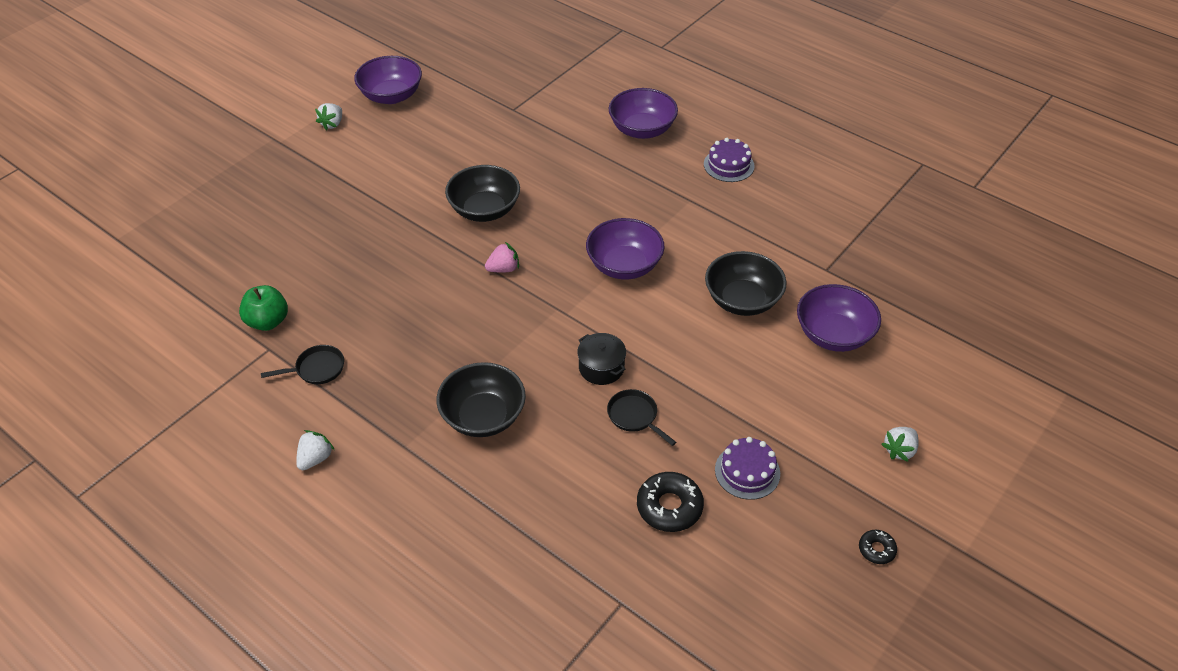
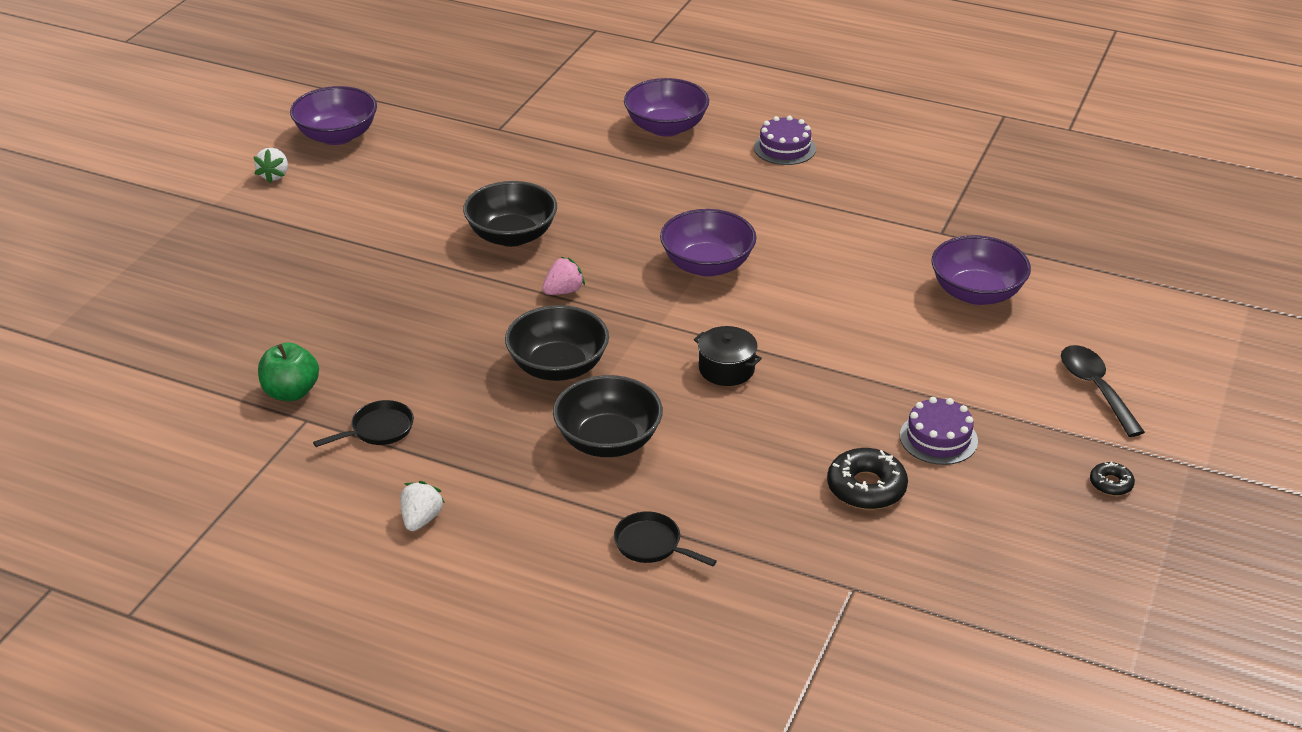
camera: 15 degrees left, 10 degrees down
(634, 416) = (787, 409): black pan -> black pan (651, 544)
(742, 300) = (859, 277): black bowl -> black bowl (558, 367)
(899, 450) = (1095, 388): white strawberry -> black spoon

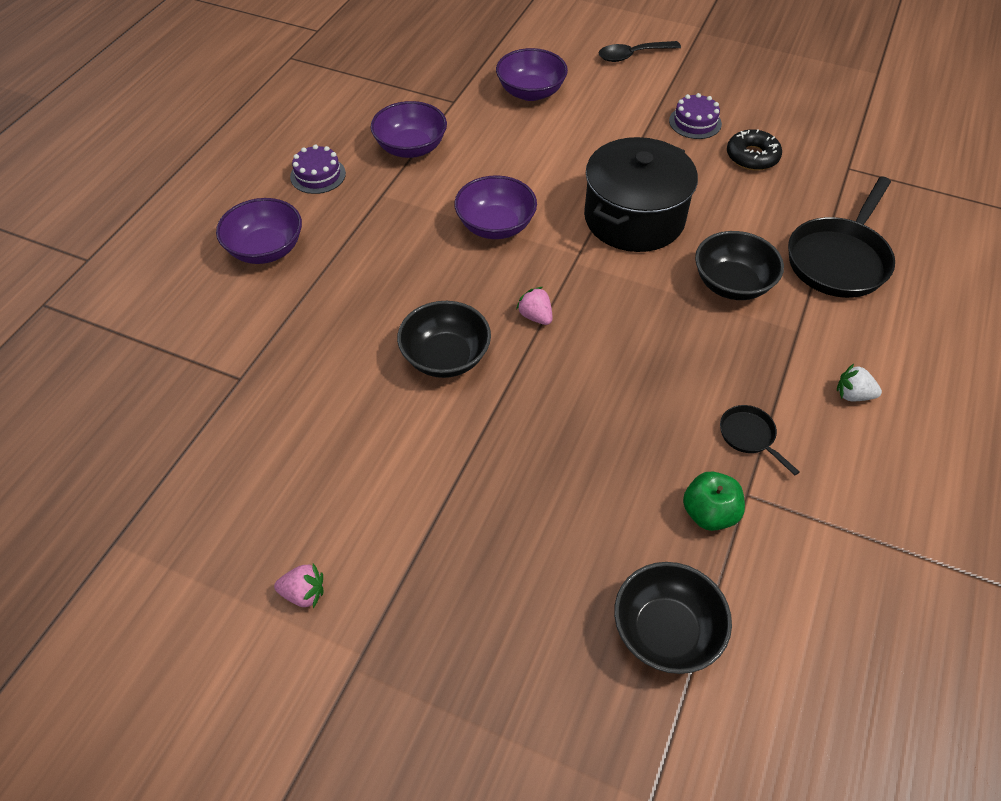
camera: 90 degrees left, 15 degrees up
(274, 175) = (304, 593): white strawberry -> pink strawberry
(337, 136) = (221, 535): purple bowl -> purple bowl (411, 148)
(558, 367) = (644, 316): black bowl -> black bowl (666, 631)
(651, 544) = (839, 260): black pan -> black pan, size x2.14
(726, 369) = (634, 218): black pot -> black pot, size x2.31
(1111, 484) = (723, 61): black donut -> none

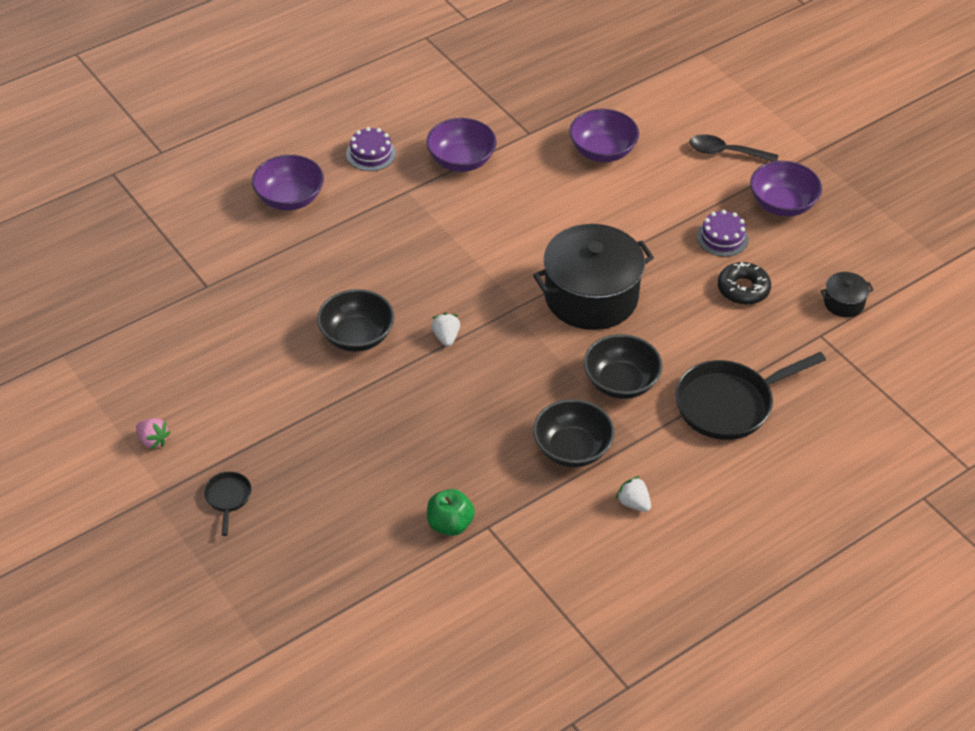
camera: 30 degrees right, 5 degrees down
(495, 226) = (474, 255): purple bowl -> purple bowl (782, 204)
(535, 316) = (446, 337): pink strawberry -> white strawberry
(666, 631) = (356, 575): black bowl -> black bowl (572, 449)
(749, 436) = (527, 492): black pan -> black pan (228, 498)
(839, 134) = (844, 303): none -> black pot

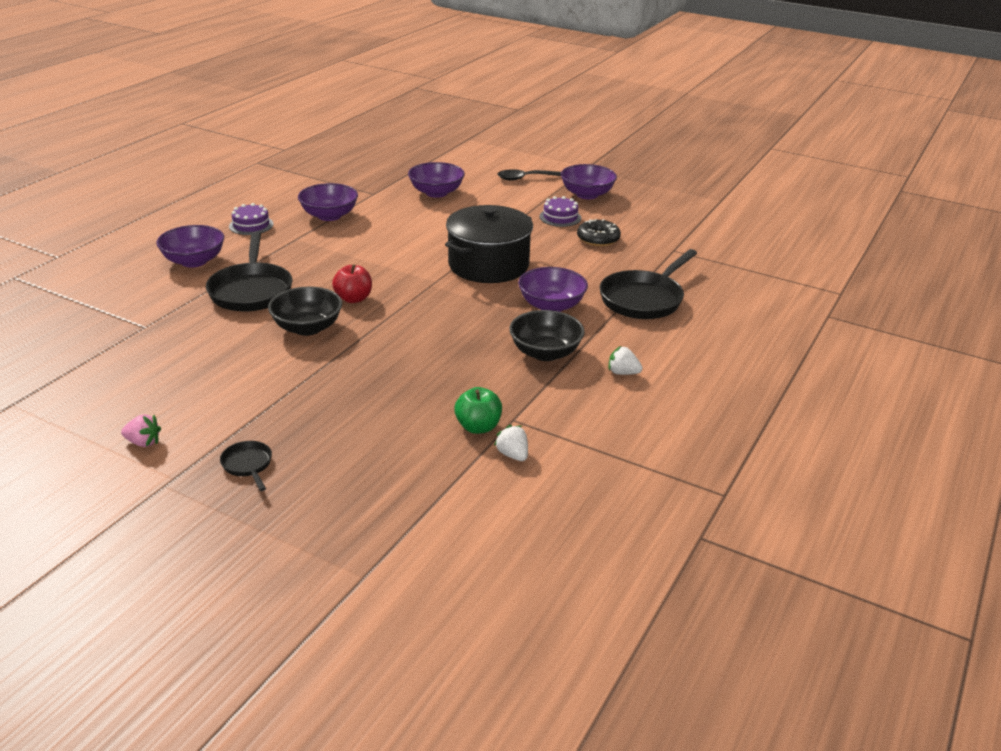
camera: 25 degrees left, 15 degrees down
(326, 263) = (251, 290): none -> black pan
(422, 307) = (353, 299): none -> red apple
(446, 337) = (387, 311): white strawberry -> white strawberry (513, 455)
(621, 382) = (551, 306): black bowl -> purple bowl
(844, 303) = (674, 231): black pot -> none

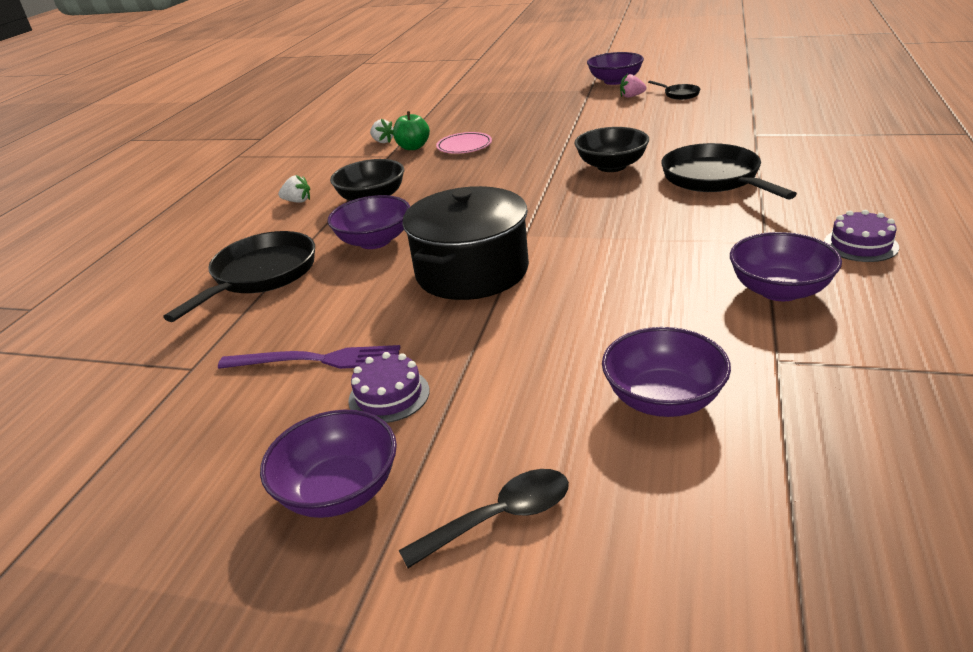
camera: 170 degrees right, 0 degrees up
(194, 261) = (831, 187): purple bowl -> purple bowl (615, 81)
(248, 465) = (552, 104): black pan -> black pan (679, 94)
(353, 299) = (598, 197): red apple -> none
(419, 407) = (464, 146): none -> pink plate
(598, 239) = (316, 360): black donut -> purple fork

